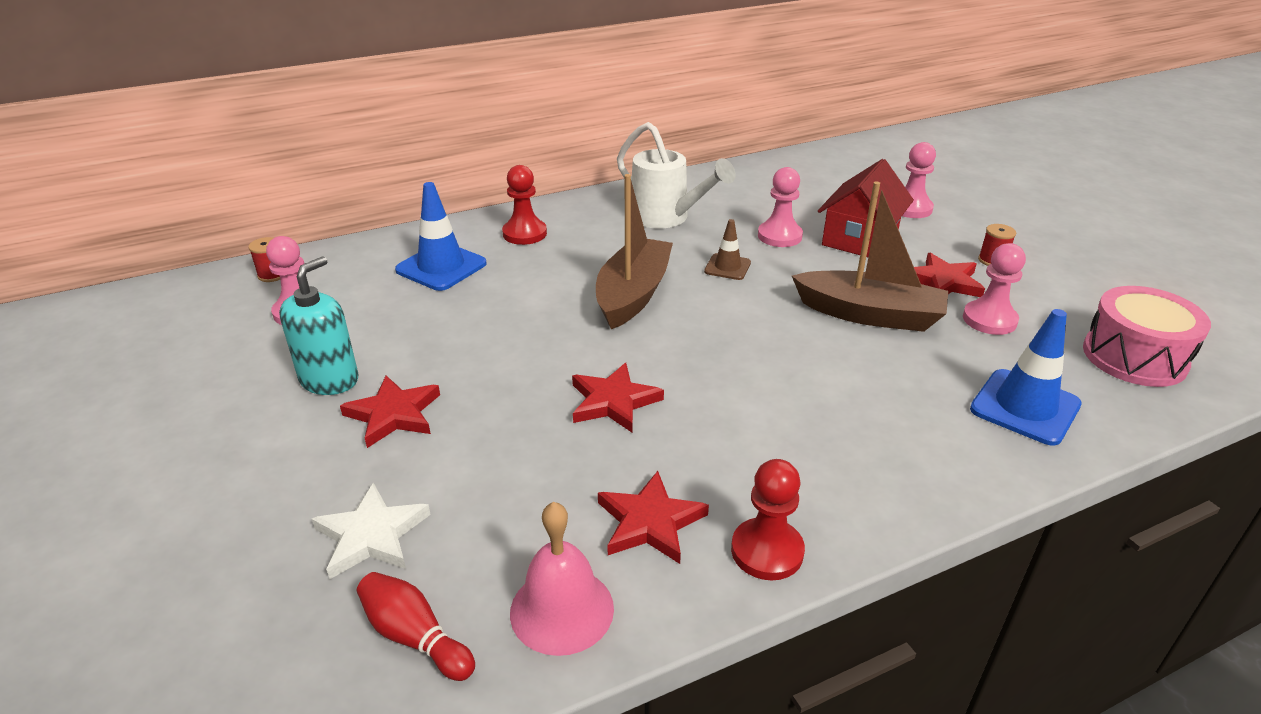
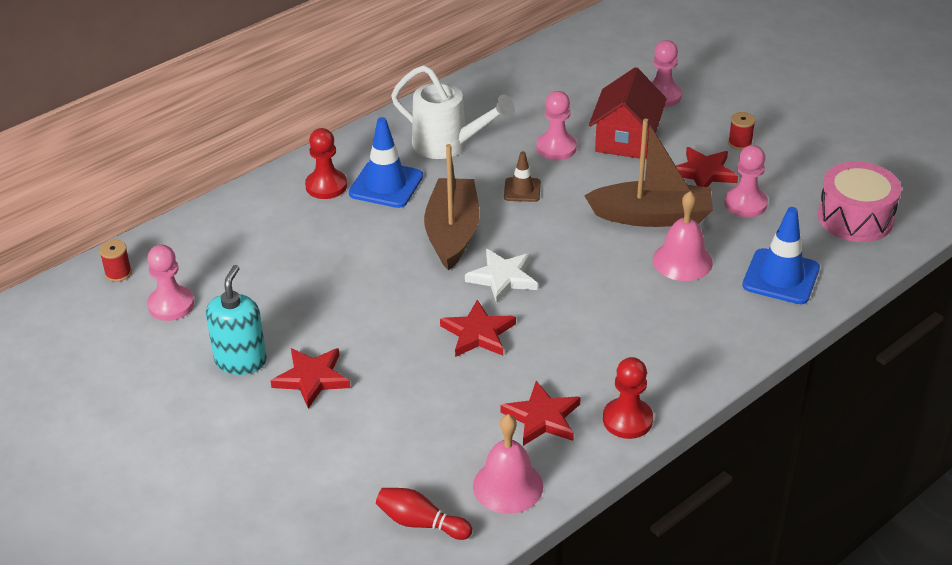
camera: 15 degrees left, 5 degrees up
(371, 535) = (352, 469): white star -> white star (502, 278)
(441, 267) = (269, 236): blue traffic cone -> blue traffic cone (386, 185)
(896, 367) = (682, 261): none -> pink bell

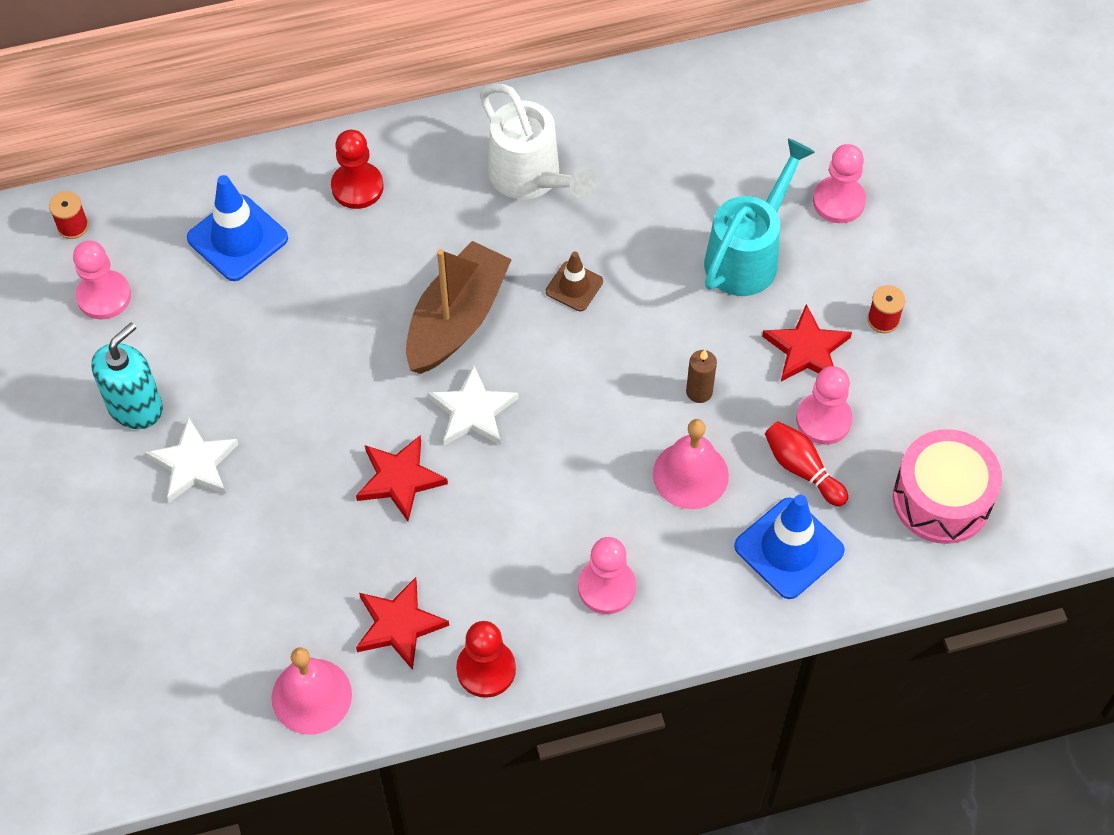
camera: 25 degrees right, 20 degrees up
(312, 378) = (194, 464): red star -> white star
(386, 185) = (424, 213): blue traffic cone -> blue traffic cone (237, 238)
(421, 523) = (200, 701): red bowling pin -> red bowling pin (802, 469)
(556, 148) = (655, 235): pink pawn -> pink pawn (606, 587)
(626, 139) = (747, 255): red house -> turquoise watering can
(652, 216) = (699, 392): brown boat -> brown candle

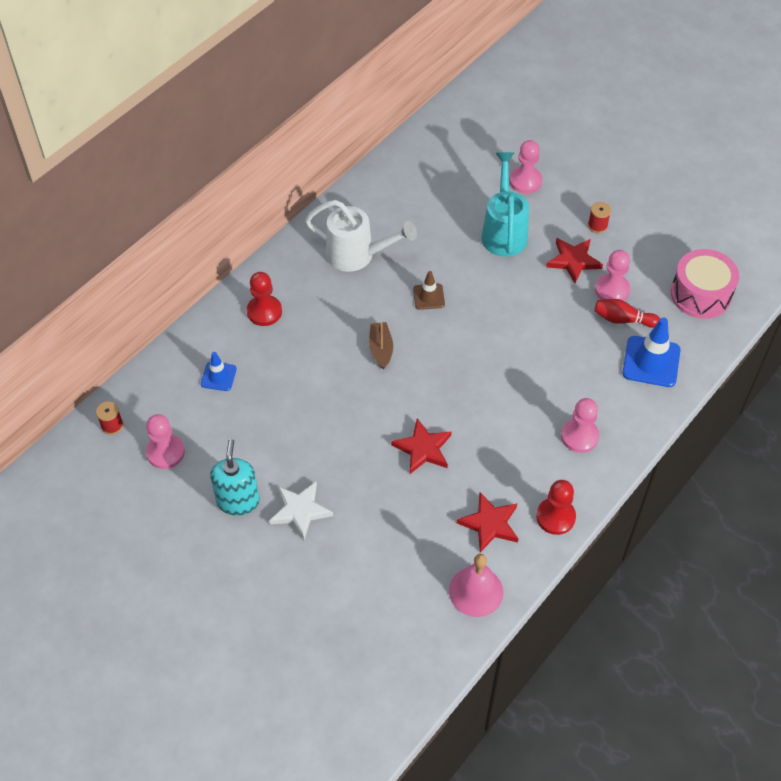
camera: 35 degrees left, 5 degrees down
(237, 238) = (218, 376): blue traffic cone -> blue traffic cone, size x0.58
(456, 320) = (381, 349): brown boat -> brown boat, size x0.53
(473, 411) = (431, 390): white star -> none
(690, 475) = (571, 355): pink bell -> none
(699, 392) = (539, 312): brown candle -> none

